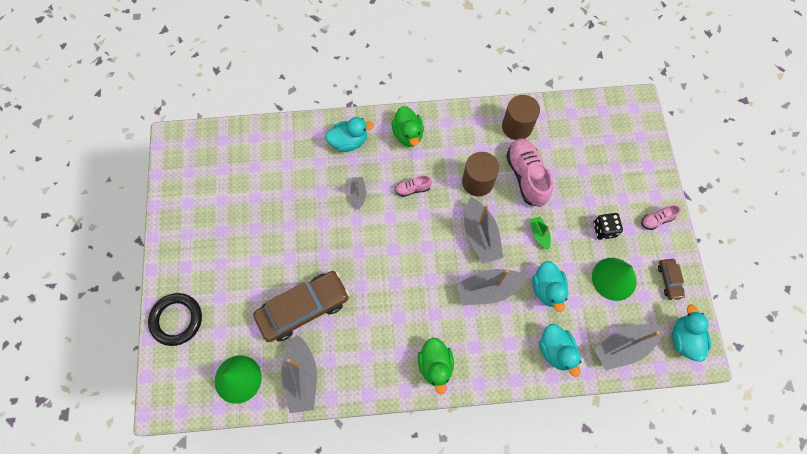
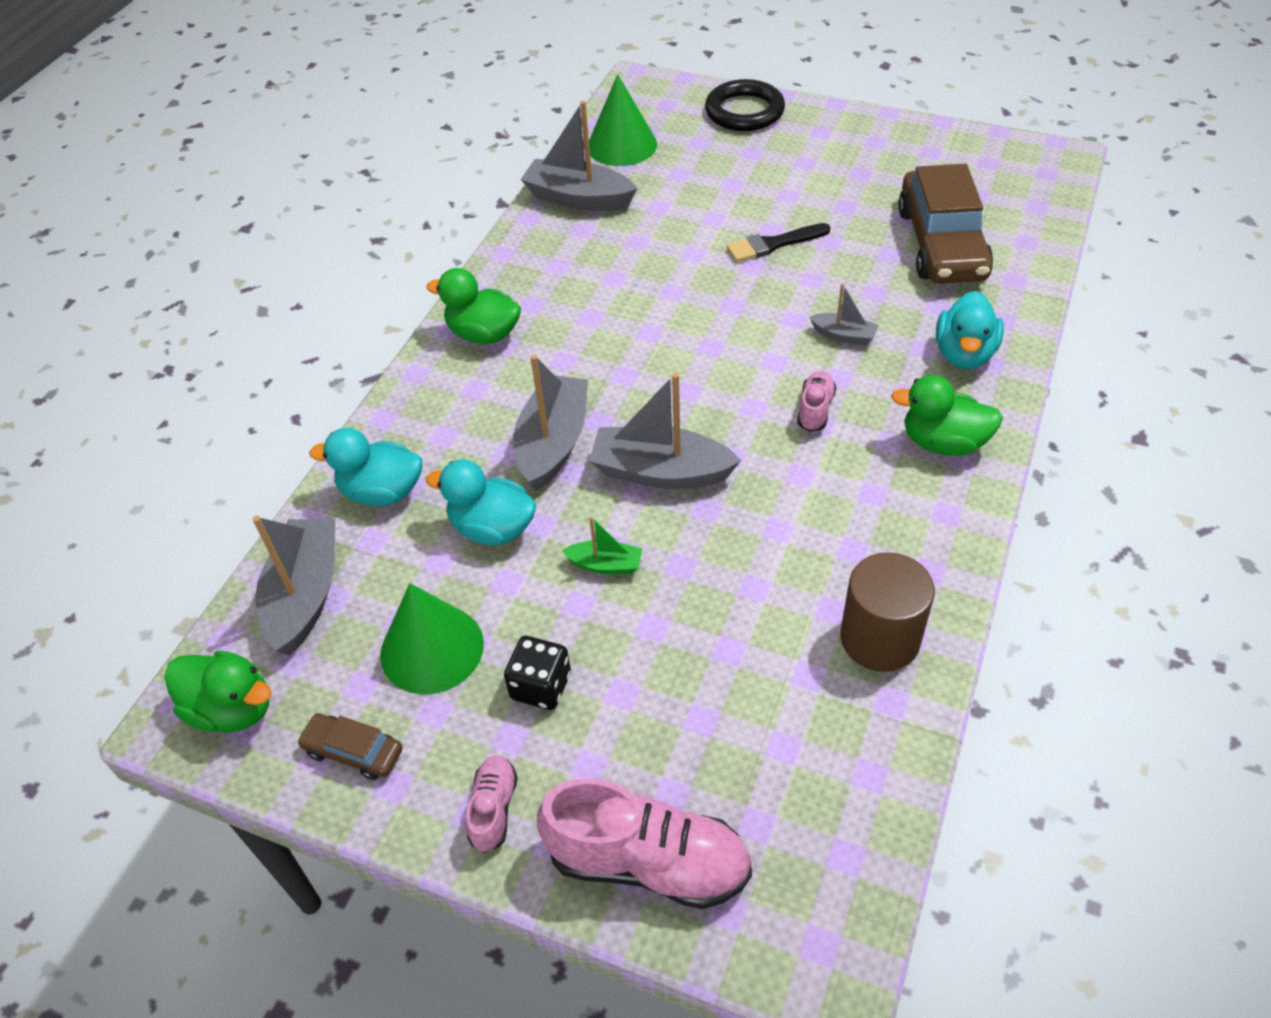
camera: 120 degrees right, 20 degrees down
(302, 252) = (773, 244): none -> black brush
(303, 308) = (678, 224): brown car -> brown car (941, 243)
(477, 182) = (777, 512): brown cylinder -> none
(526, 176) = (745, 601): pink shoe -> pink shoe (648, 862)
(684, 339) = (232, 709): turquoise duck -> green duck

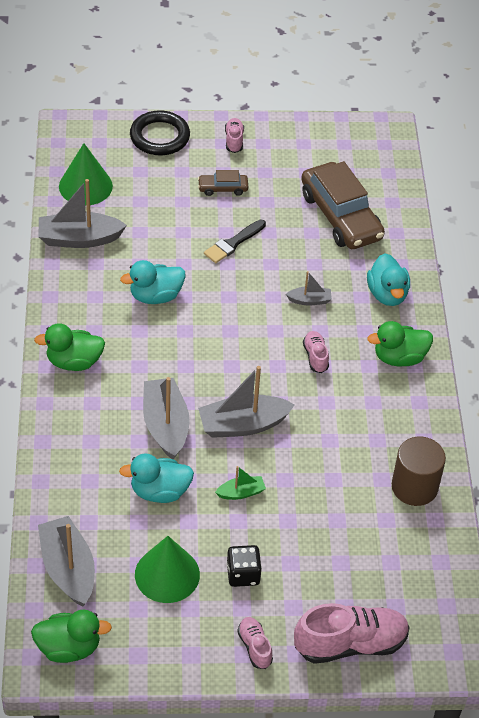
camera: 30 degrees left, 0 degrees up
(353, 751) = (157, 645): brown car -> brown car (223, 188)
(382, 492) = (74, 490): turquoise duck -> turquoise duck (155, 296)
(838, 132) = (234, 140): none -> pink shoe

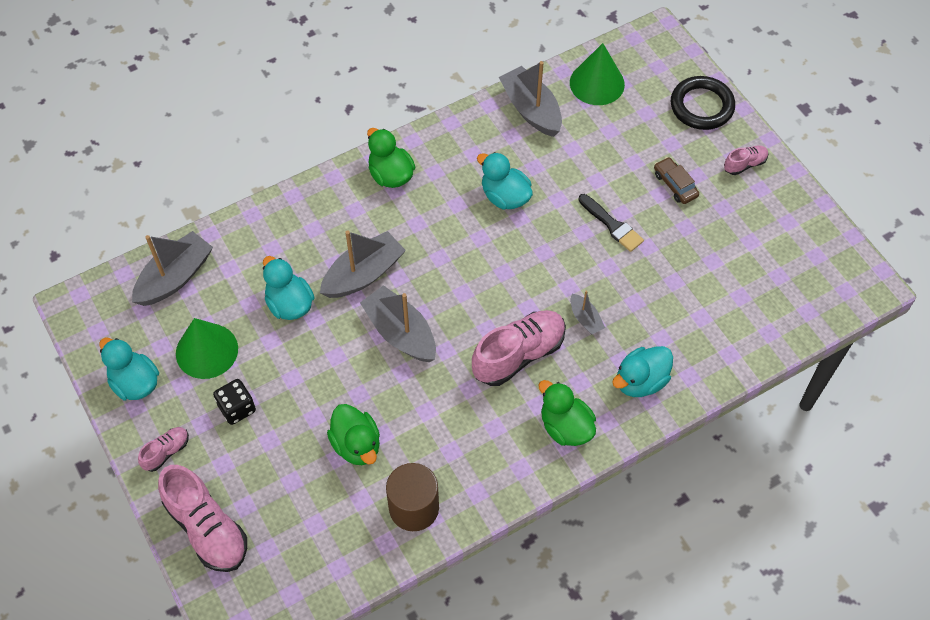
camera: 65 degrees right, 10 degrees up
(69, 647) = (100, 316): green duck -> green duck (356, 445)
(164, 645) = (135, 383): none -> turquoise duck
(233, 243) = (612, 225): black brush -> black brush turned 150 degrees counterclockwise
(241, 492) = (324, 366): green boat -> none
(315, 356) = (519, 355): pink shoe -> pink shoe, size x2.00
(341, 216) = (714, 296): brown car -> none

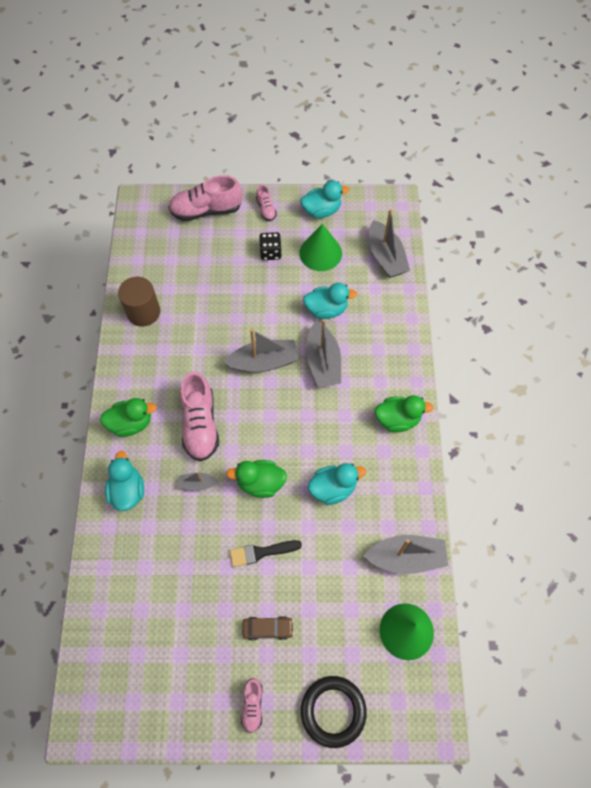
camera: 120 degrees right, 5 degrees up
(356, 445) = (204, 302): green duck -> green duck (260, 483)

